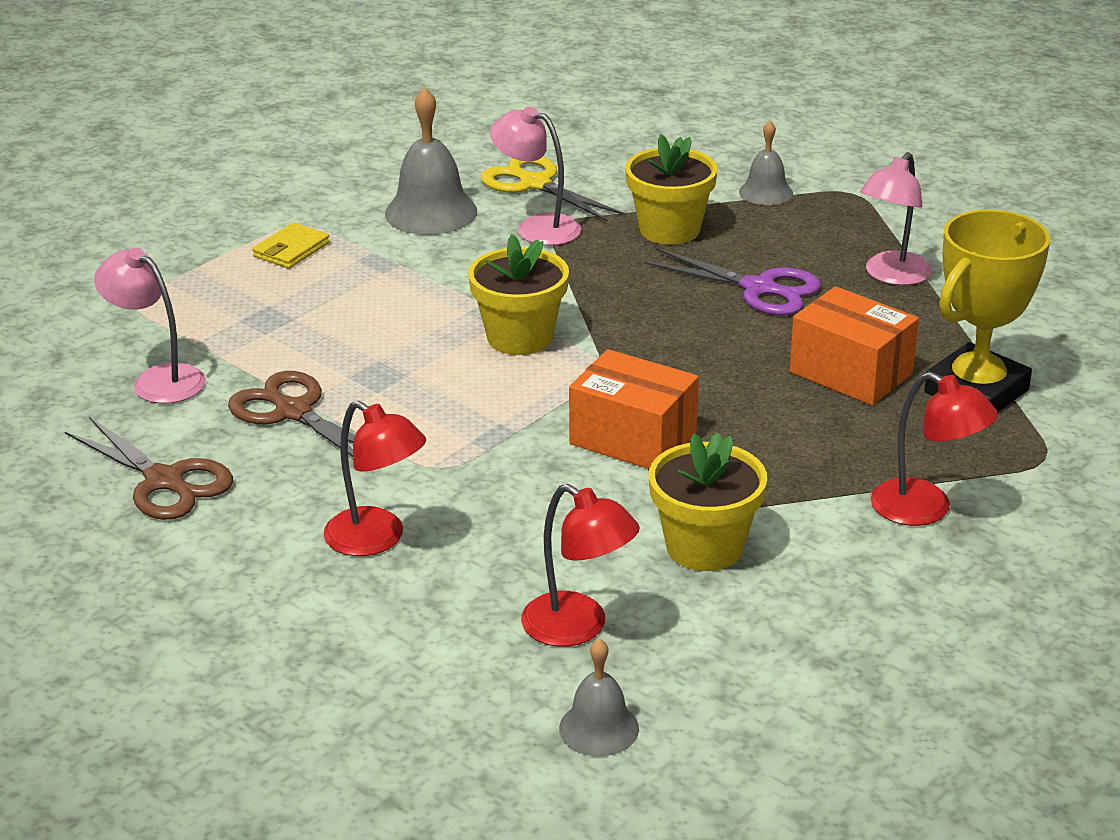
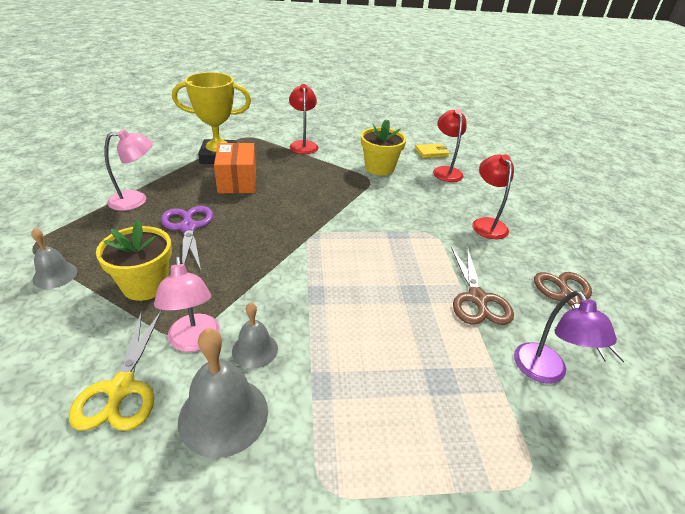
camera: 140 degrees left, 5 degrees up
(158, 379) = (545, 372): pink lamp -> purple lamp
(291, 250) = (364, 451): yellow wallet -> yellow wallet (431, 153)
(520, 337) = (322, 271): yellow flower pot -> none
(599, 728) = (467, 153): grey bell -> grey bell (255, 349)
(633, 438) = (348, 204): orange box -> none

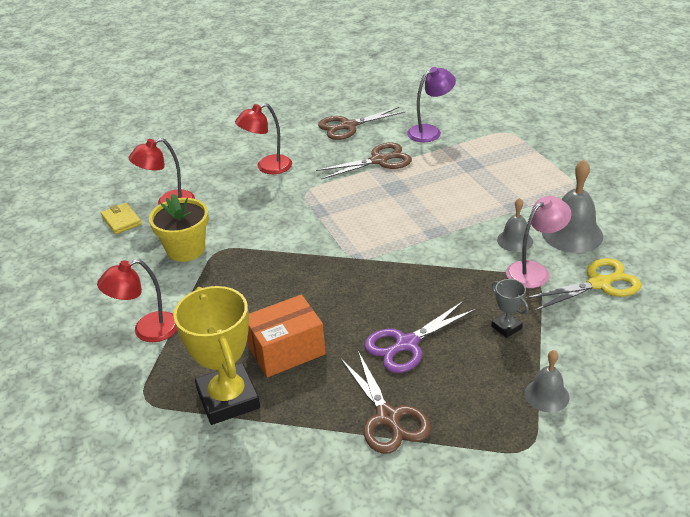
camera: 105 degrees left, 0 degrees up
(136, 200) = (388, 417): pink lamp -> brown scissors
(145, 285) = (506, 327): yellow flower pot -> grey trophy

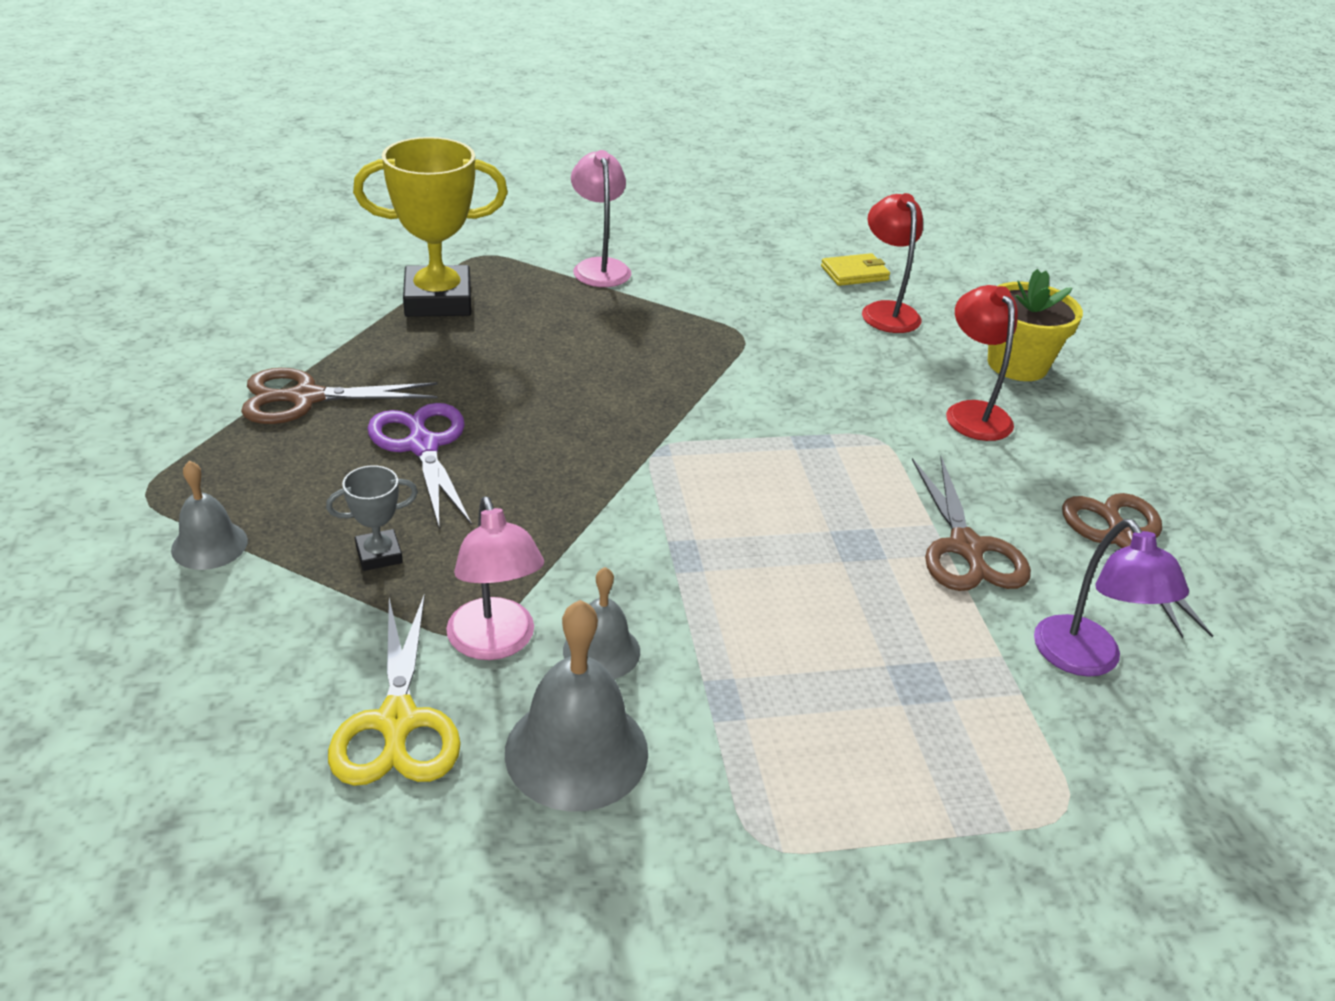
camera: 100 degrees right, 0 degrees up
(147, 331) = (599, 267): red lamp -> pink lamp
(186, 249) = (758, 310): yellow flower pot -> yellow flower pot (1017, 364)
(286, 350) = (489, 350): orange box -> none

